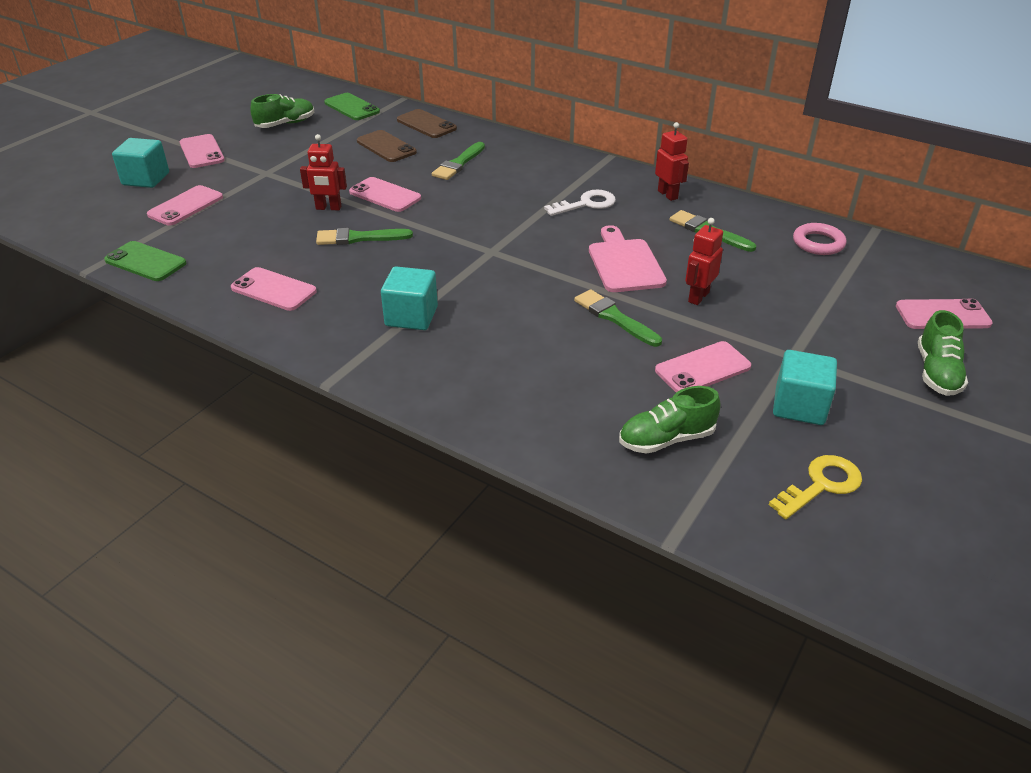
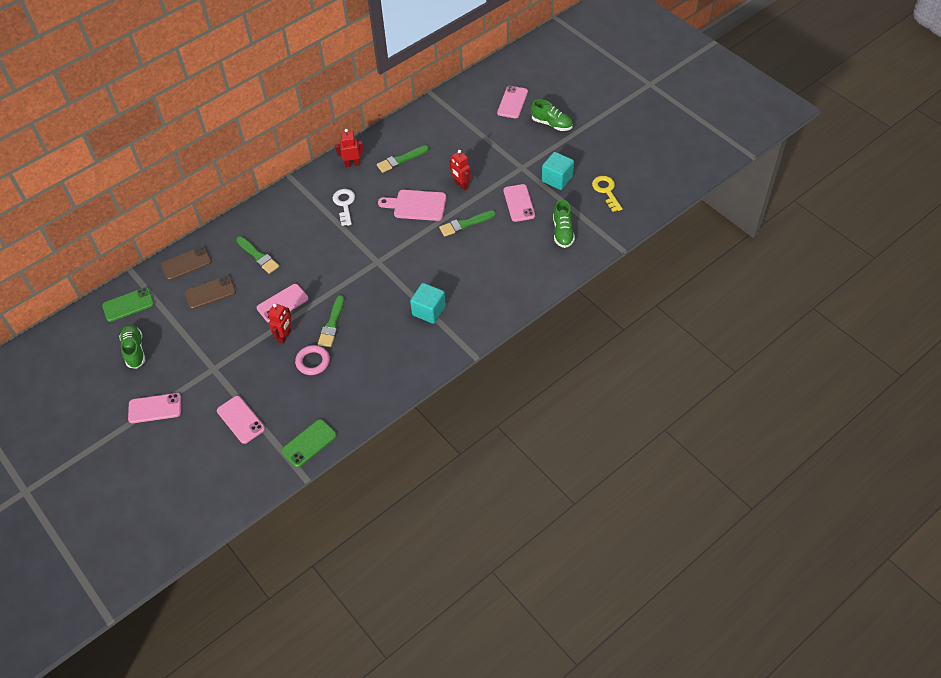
camera: 70 degrees left, 15 degrees up
(146, 179) = (183, 445): turquoise cube -> none
(273, 290) = (373, 374): pink phone -> none
(818, 243) = (433, 120): pink ring -> pink ring (313, 362)

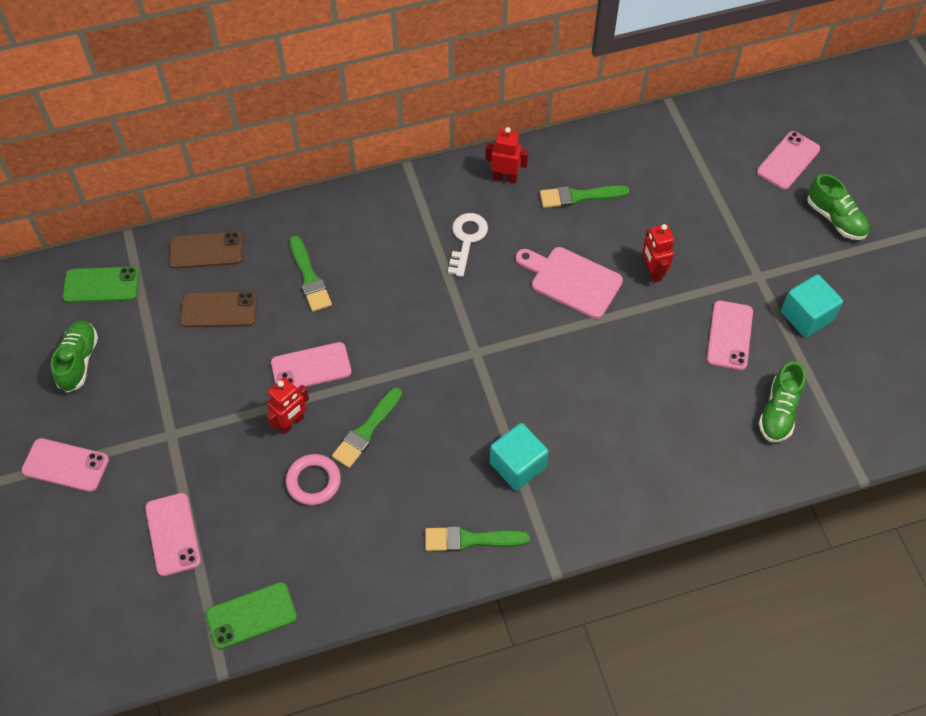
camera: 20 degrees right, 5 degrees up
(465, 224) = (632, 340): green brush -> green brush (471, 540)
(606, 191) = (877, 367): yellow key -> none

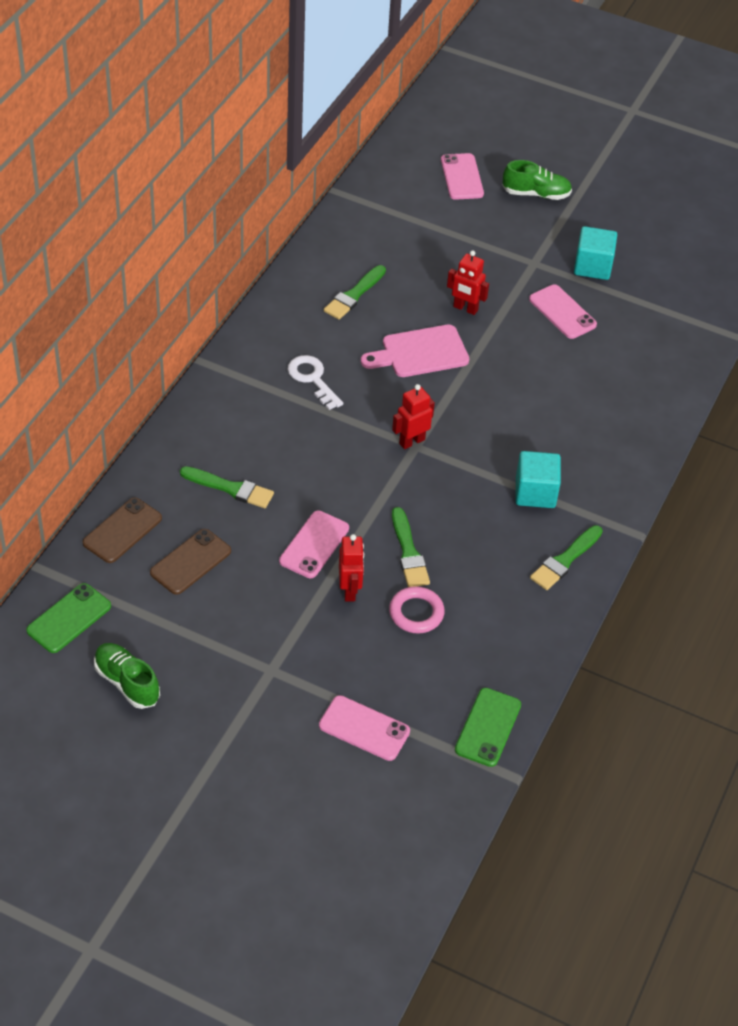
camera: 50 degrees left, 10 degrees down
(65, 465) = (219, 756): pink phone -> none
(505, 177) = (285, 319): red robot -> red robot (411, 441)
(779, 411) = (647, 335): green shoe -> none

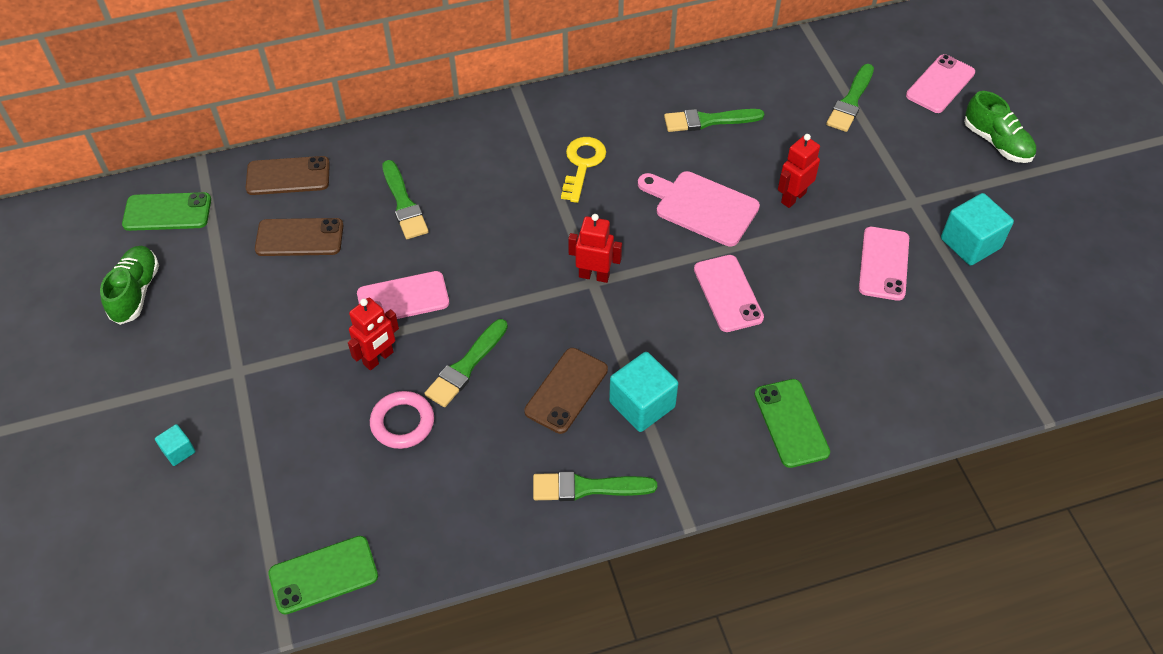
camera: 50 degrees right, 5 degrees up
(303, 743) = (178, 451): none -> turquoise cube
(312, 379) = (582, 165): white key -> yellow key
(364, 728) = (234, 482): pink phone -> pink phone (728, 293)
(424, 223) = (851, 101): none -> green brush
(465, 308) = (793, 197): red robot -> red robot turned 60 degrees clockwise
(484, 519) = (566, 390): none -> brown phone
(623, 439) = (791, 423): none -> green phone

